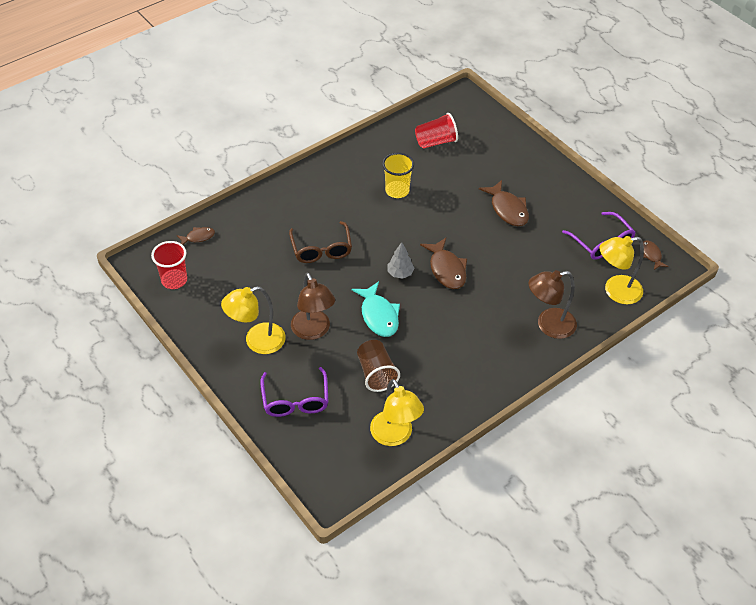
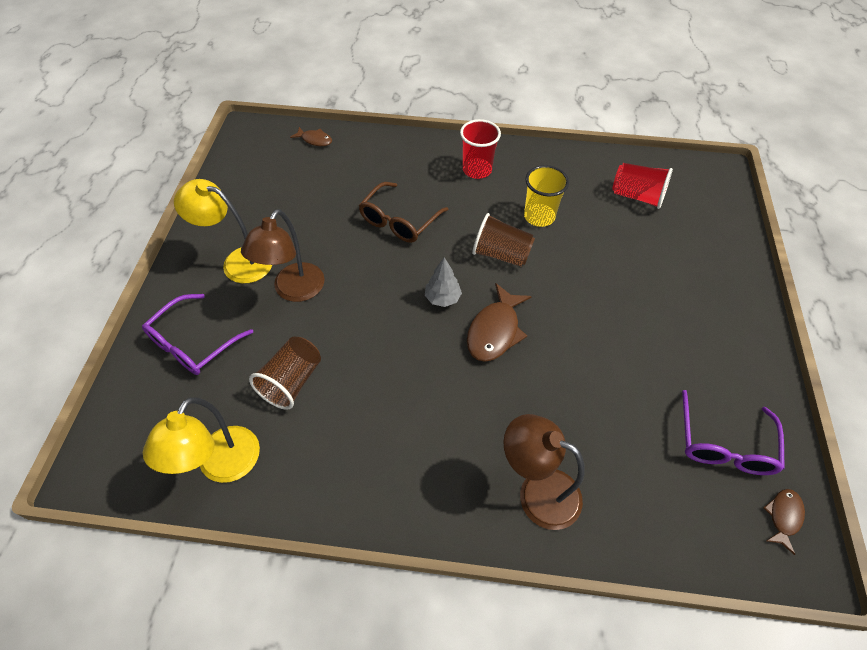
camera: 45 degrees right, 5 degrees up
(174, 280) = (251, 161): red cup -> red cup (477, 170)
(378, 315) = (369, 324): turquoise fish -> none
(402, 227) = (501, 254): none -> brown cup
(507, 209) = (641, 317): brown fish -> none
(615, 291) = (676, 524): yellow lamp -> none

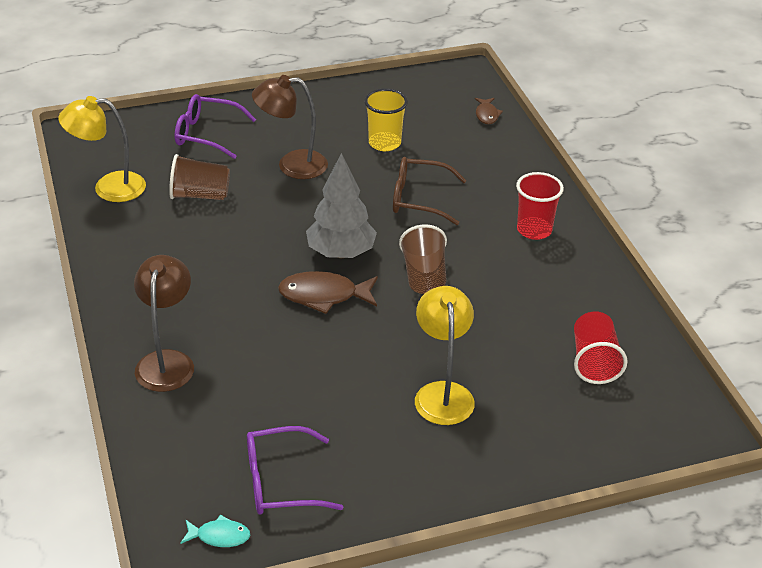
camera: 65 degrees right, 15 degrees down
(238, 261) = (303, 125): yellow lamp -> yellow lamp (442, 393)
(442, 298) = (341, 253): grey tree -> grey tree, size x1.82
(539, 216) = (499, 291): yellow cup -> yellow cup (384, 143)
(783, 517) = (219, 536): brown fish -> turquoise fish

